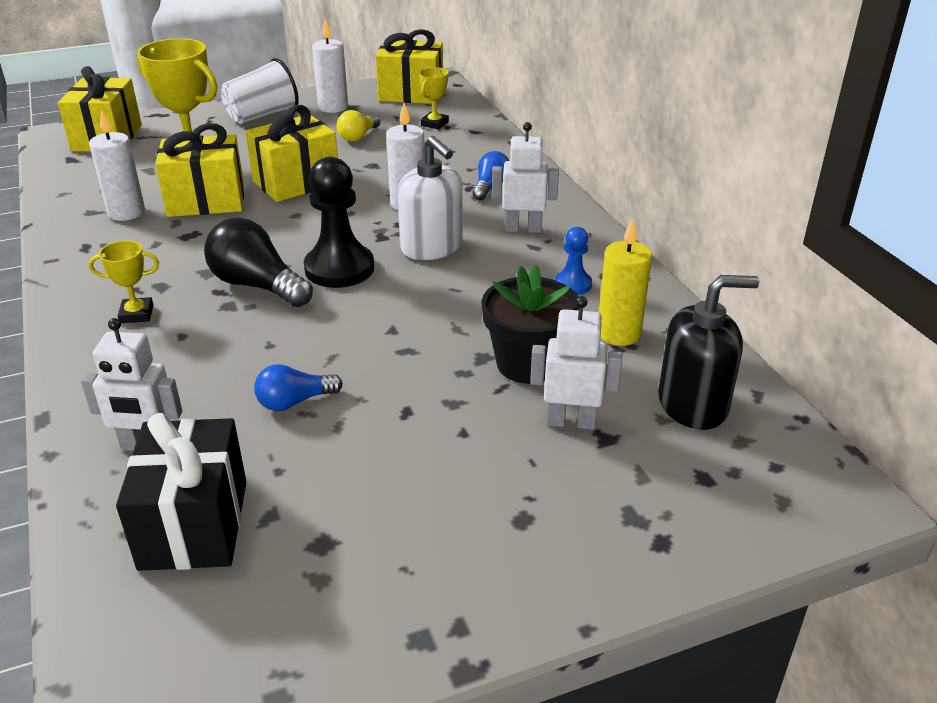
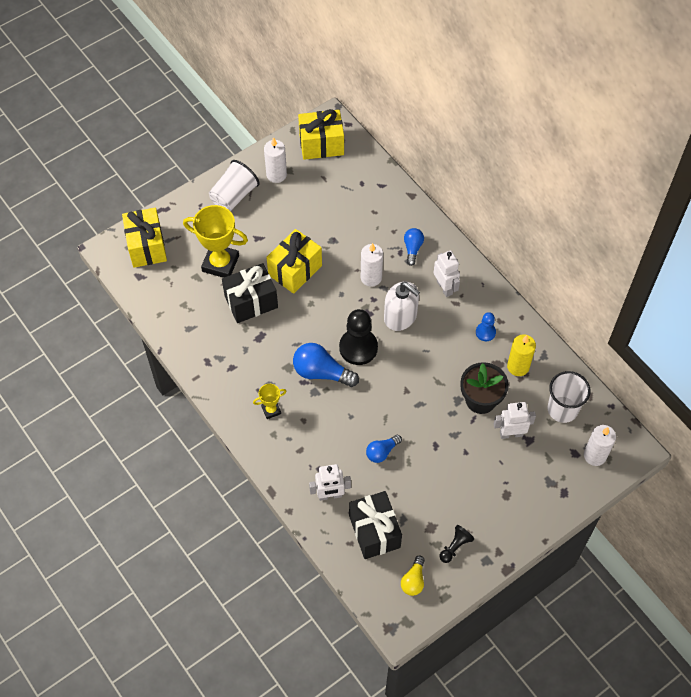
camera: 15 degrees left, 25 degrees up
(126, 212) = (210, 324): white candle -> white candle (595, 455)
(206, 201) = (251, 302): yellow gift -> black gift
(257, 285) = (321, 372): black light bulb -> blue light bulb
(358, 136) = (309, 208): yellow light bulb -> yellow light bulb (413, 580)
(358, 592) = (455, 546): none -> black pawn
(434, 124) = (352, 181): yellow trophy -> none
(523, 229) = (444, 287): white robot -> white robot turned 75 degrees clockwise
(693, 405) = (562, 409): black soap dispenser -> white cup

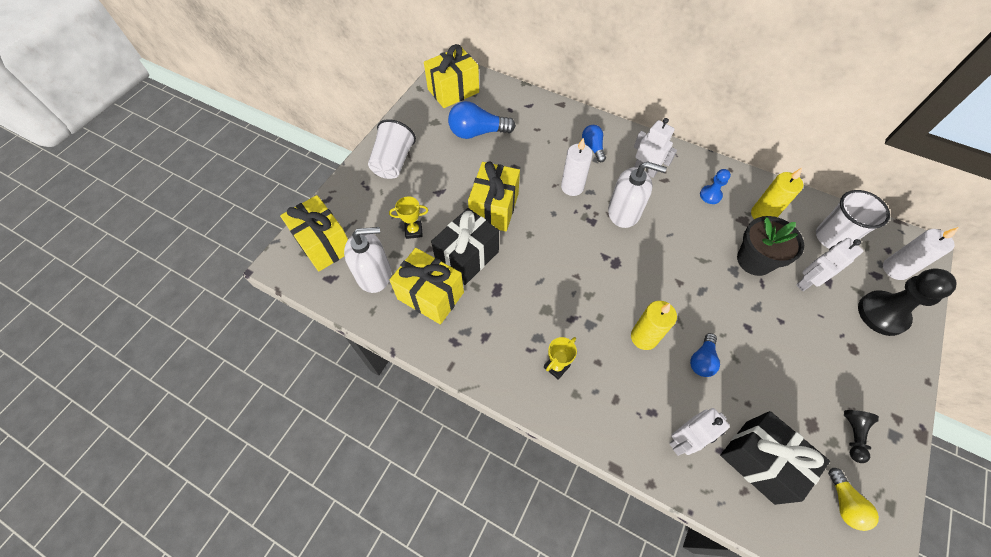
camera: 25 degrees left, 0 degrees up
(173, 287) = (374, 274): none -> white soap dispenser
(207, 320) = (430, 295): none -> yellow gift
(220, 263) = (413, 231): yellow trophy -> yellow trophy, size x0.50
(276, 175) = (425, 129): white candle -> none
(321, 372) = (584, 300): blue light bulb -> blue light bulb (477, 132)
(349, 418) = (644, 337): none -> yellow candle
(358, 348) = (604, 259): black pawn -> black pawn (882, 314)

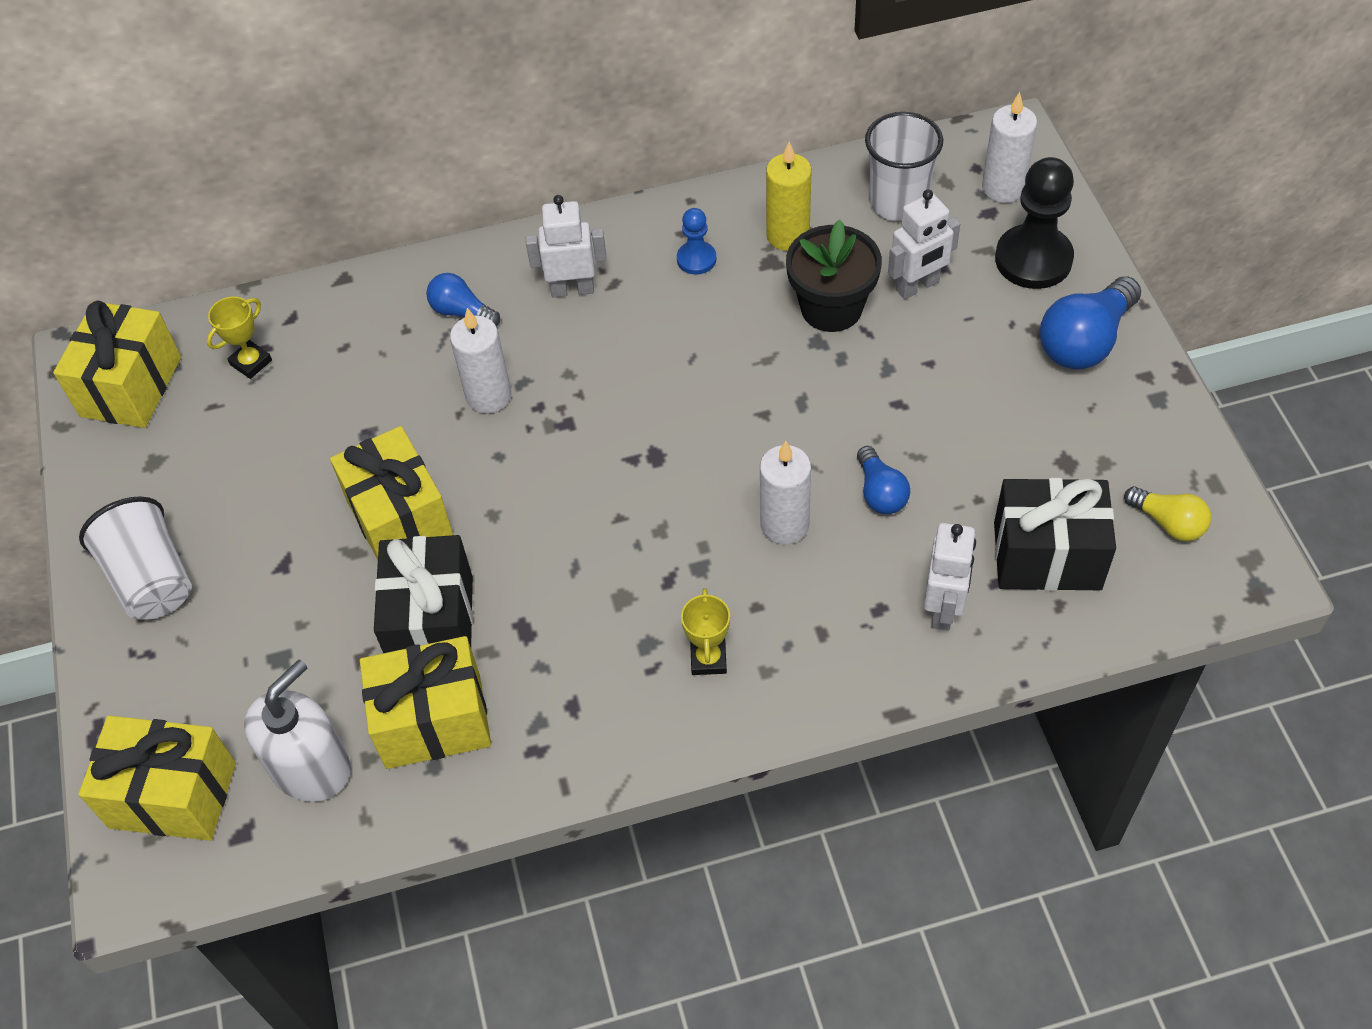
camera: 40 degrees left, 5 degrees down
(413, 231) = (305, 654): yellow trophy -> yellow trophy (251, 362)
(477, 132) = (249, 424): blue light bulb -> blue light bulb (1085, 341)
(624, 212) = (600, 375): white soap dispenser -> none
(644, 337) = (784, 524): yellow candle -> white candle
(807, 282) = (917, 286): white robot -> white robot turned 135 degrees counterclockwise
(853, 435) = (1117, 437): black pawn -> none

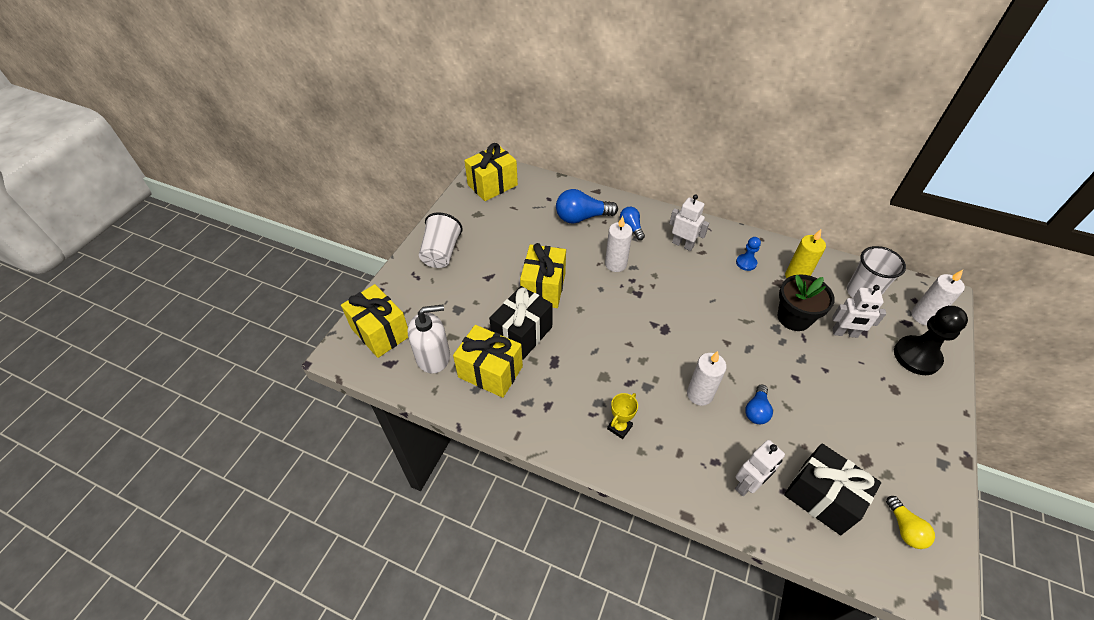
camera: 35 degrees right, 5 degrees down
(251, 362) = (539, 200): yellow trophy -> none
(1085, 341) = (919, 410): blue light bulb -> blue light bulb (582, 217)

